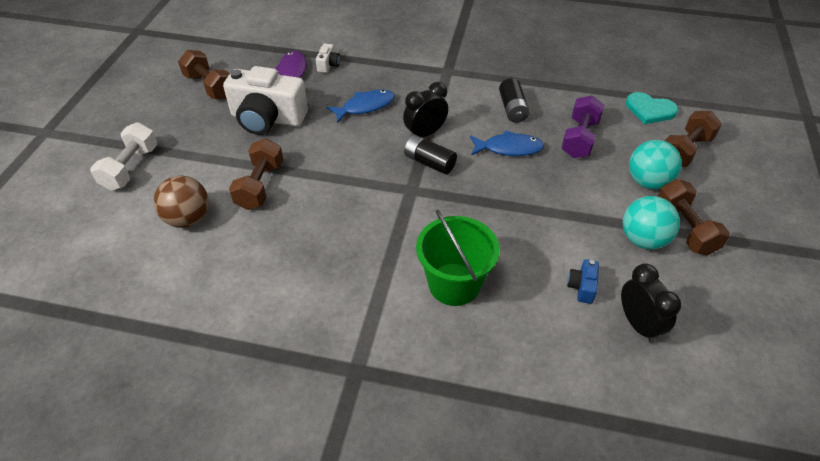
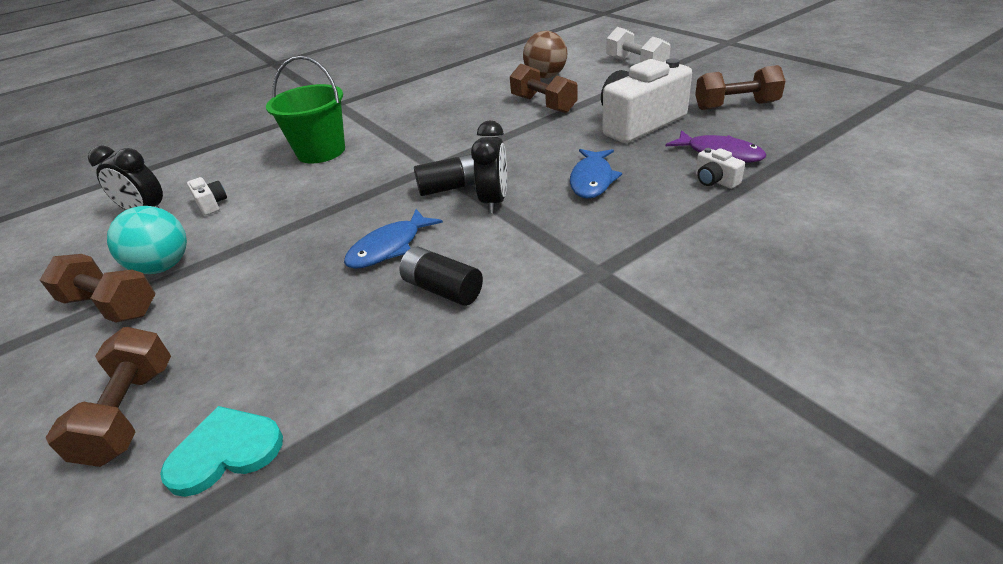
camera: 135 degrees right, 10 degrees down
(579, 138) = (313, 316): purple dumbbell -> none
(582, 287) = (211, 204): blue camera -> white camera
(647, 182) = (180, 326): turquoise ball -> none

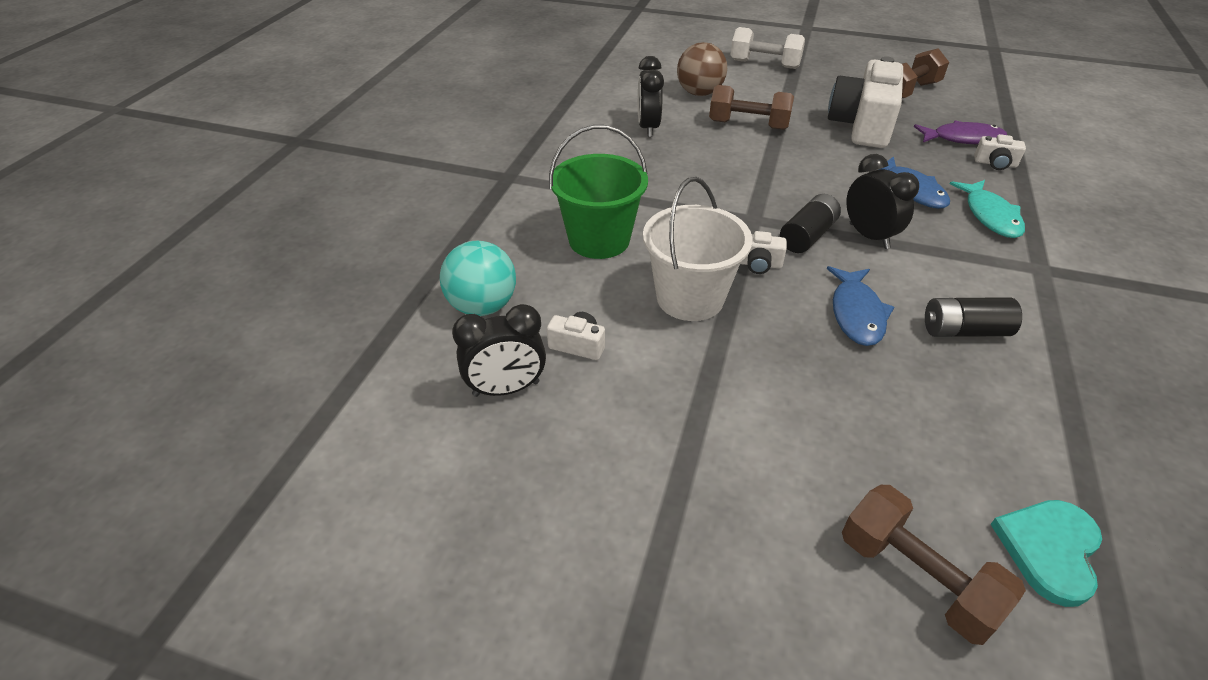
camera: 40 degrees left, 5 degrees up
(111, 306) = (684, 503): brown dumbbell -> none
(163, 266) = (660, 435): turquoise ball -> turquoise ball (482, 306)
(309, 200) = (690, 298): none -> white bucket
(384, 194) = (757, 264): none -> white camera
(468, 92) = (648, 128): none -> black clock
(627, 218) = (990, 216): none -> turquoise fish

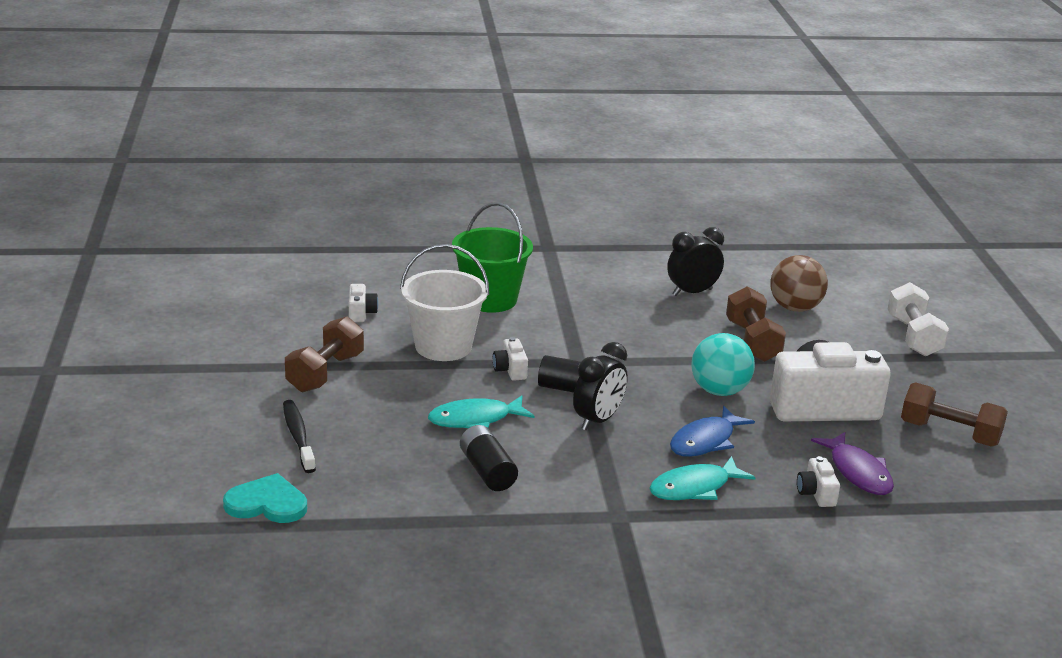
camera: 65 degrees right, 15 degrees down
(482, 306) = (378, 272): turquoise ball -> turquoise ball (719, 391)
(506, 389) = (304, 297): black clock -> none
(856, 314) = (475, 419): blue fish -> turquoise fish
(879, 477) = (298, 436): none -> black toothbrush
(916, 577) = (222, 452): brown dumbbell -> brown dumbbell (325, 373)

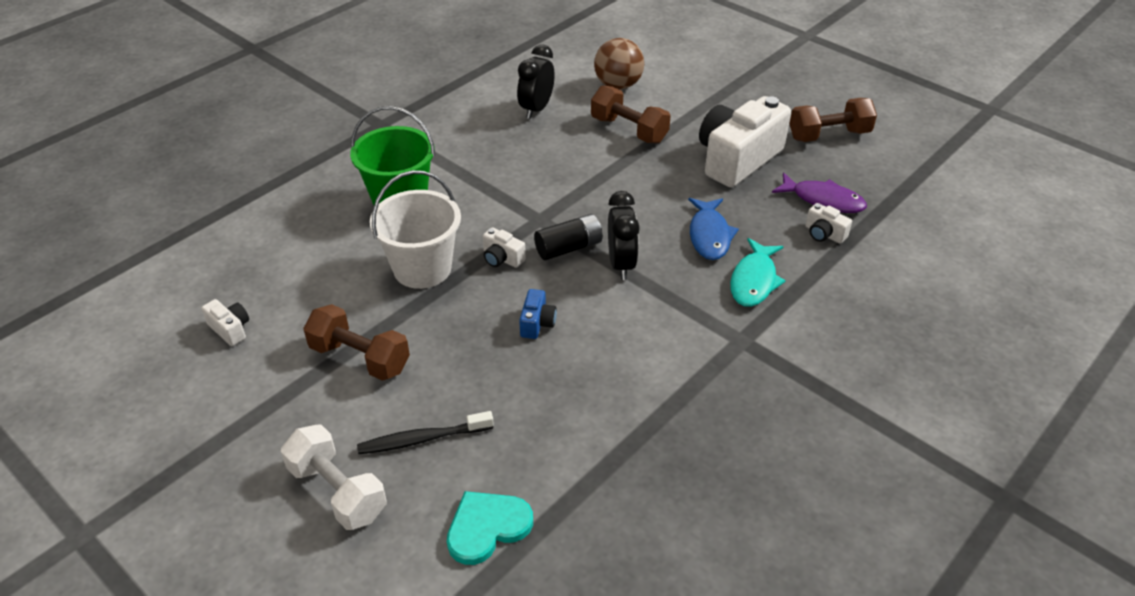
camera: 40 degrees left, 15 degrees up
(298, 436) = (422, 439): black toothbrush -> black toothbrush turned 45 degrees counterclockwise
(325, 373) = (360, 358): brown dumbbell -> brown dumbbell turned 45 degrees counterclockwise
(361, 313) = (310, 276): white camera -> white camera (230, 329)
(475, 419) = (537, 323): turquoise fish -> blue camera
(487, 471) = (608, 366): black battery -> none
(719, 391) = (663, 186): turquoise ball -> none
(913, 336) = (714, 69): white dumbbell -> white dumbbell (338, 491)

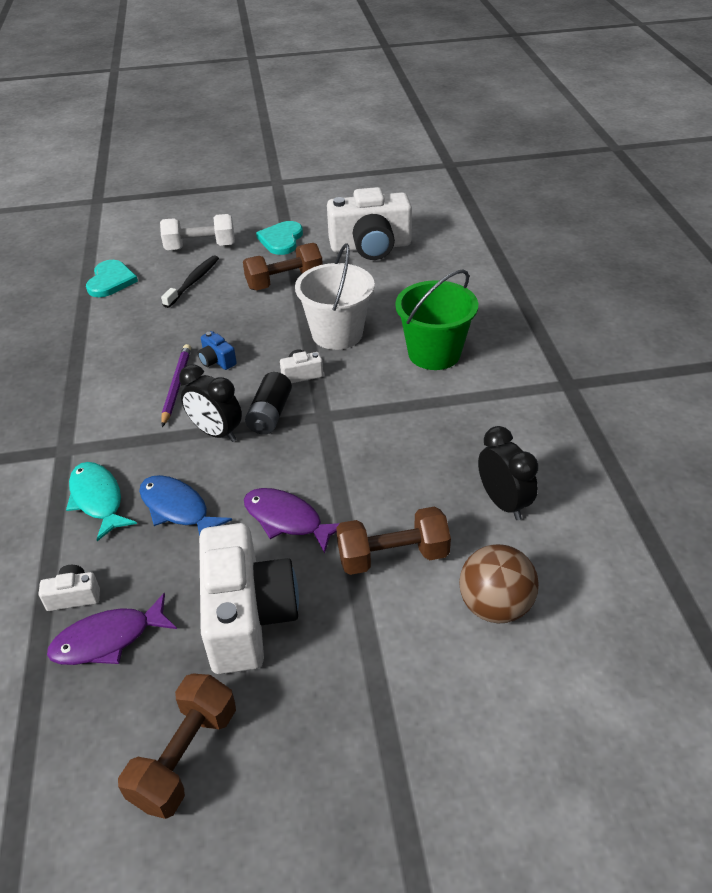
camera: 130 degrees right, 0 degrees up
(230, 329) = (370, 247): white camera -> white camera, size x2.40
(264, 418) = (281, 240): none -> turquoise heart
(597, 326) = (176, 386): none -> purple pencil
(655, 182) = (287, 519): none -> purple fish

